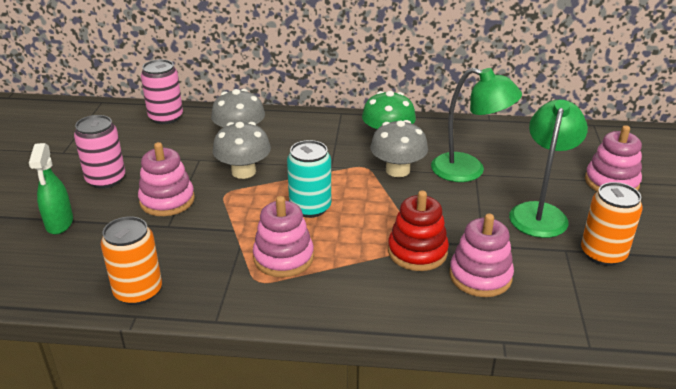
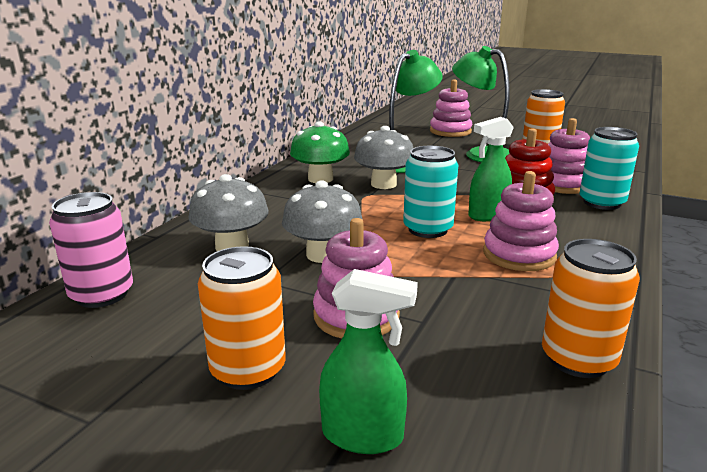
camera: 70 degrees left, 10 degrees down
(106, 179) = (248, 370): pink can -> orange can
(358, 234) = (487, 215): none -> green spray bottle
(440, 305) = (601, 203): none -> turquoise can

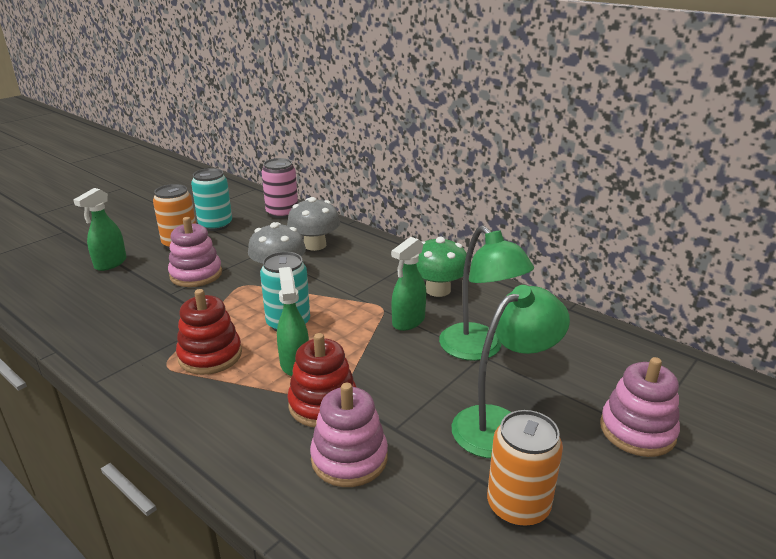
camera: 105 degrees right, 5 degrees up
(383, 184) = (408, 321): grey mushroom -> green spray bottle
(519, 255) = (210, 355): pink stacking toy -> red stacking toy
(578, 359) = (83, 333): orange can -> none
(601, 203) = (273, 466): turquoise can -> turquoise can (215, 225)

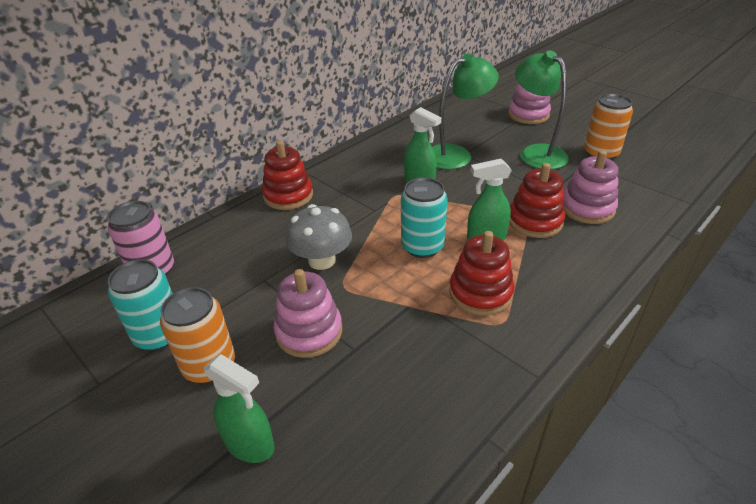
camera: 85 degrees left, 10 degrees up
(315, 245) = (260, 238): grey mushroom -> none
(378, 250) = (288, 196): none -> red stacking toy
(438, 290) = (370, 167): green mushroom -> none

